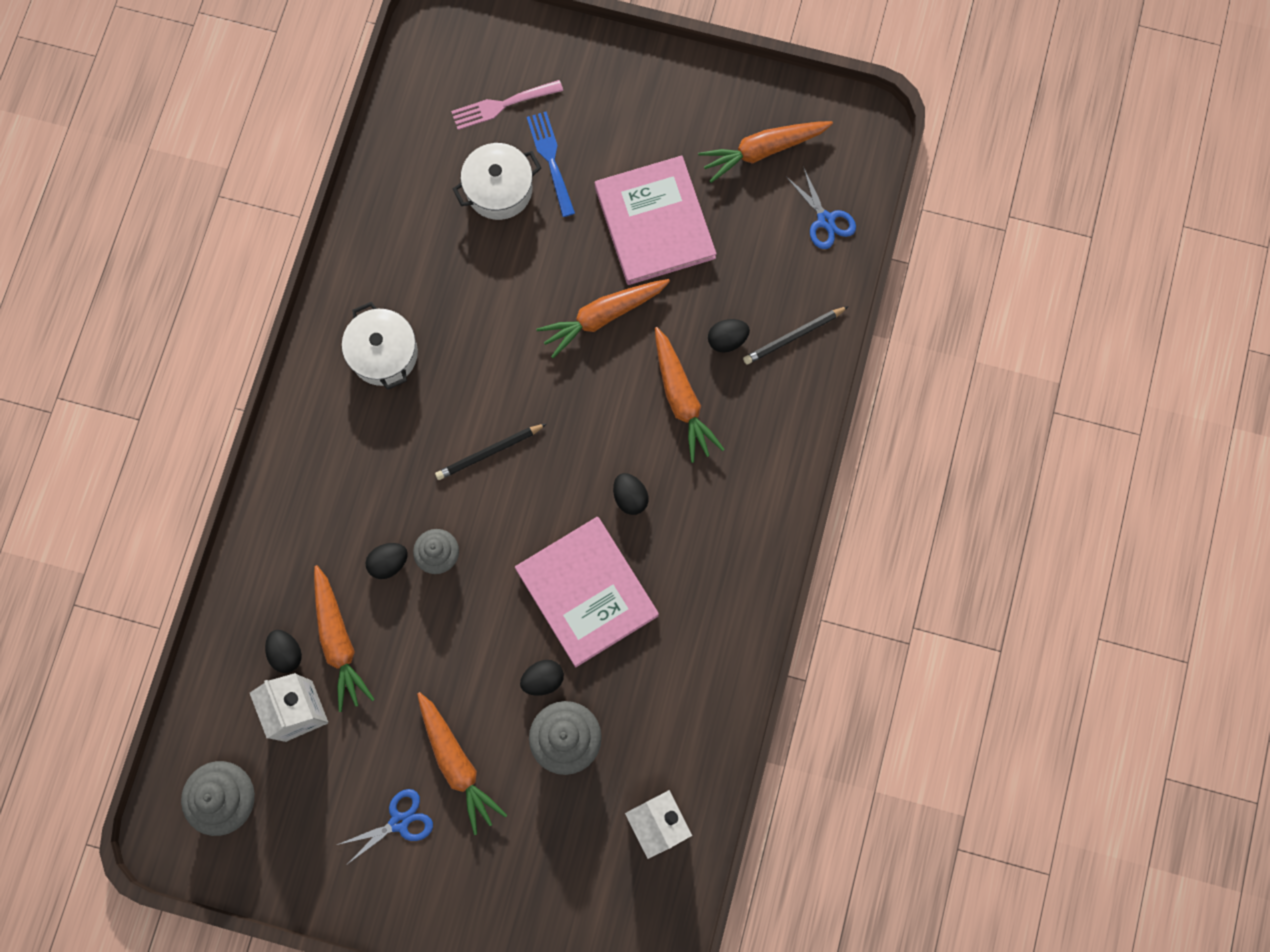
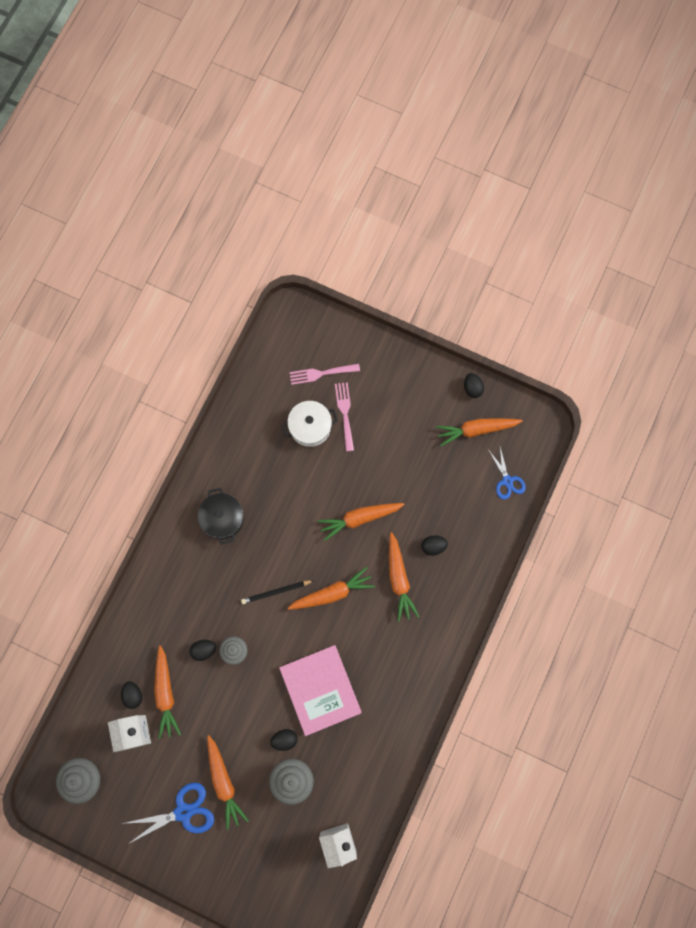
camera: 10 degrees right, 0 degrees up
(384, 354) = (222, 518): white pot -> black pot
(399, 822) = (183, 812): blue scissors -> blue scissors, size x1.54
(550, 159) = (345, 413): blue fork -> pink fork
(579, 439) = (332, 593): none -> orange carrot
(630, 497) = (357, 635): black egg -> black egg (472, 388)
(655, 222) = (402, 464): pink book -> none
(794, 336) = (474, 551): black pencil -> none

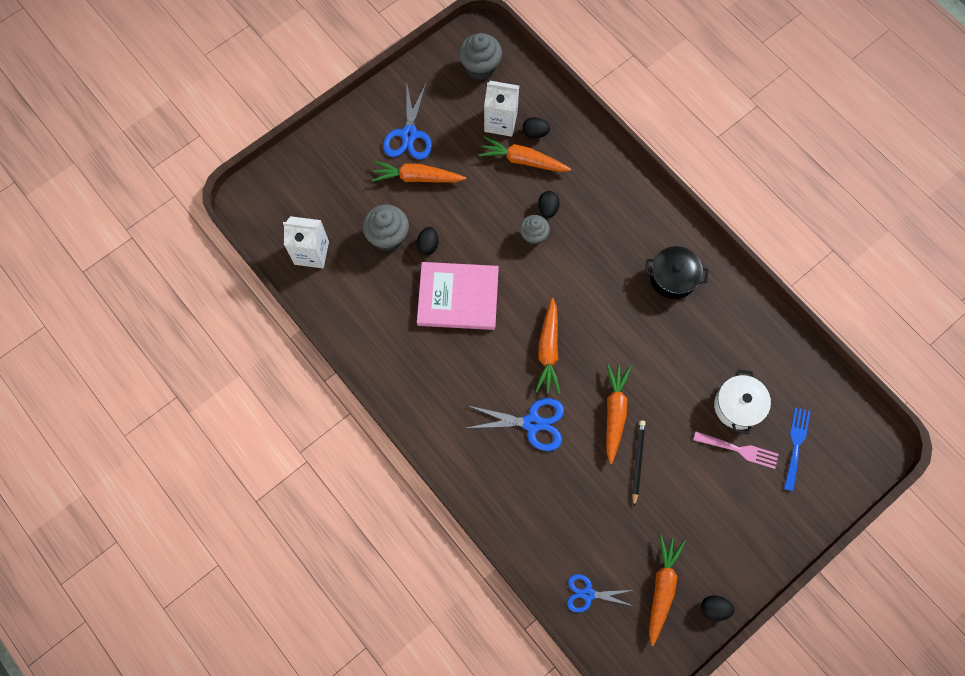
camera: 115 degrees right, 5 degrees down
(276, 592) = (574, 297): black pencil -> black pencil (638, 461)
(321, 373) = (796, 445): pink fork -> blue fork
(399, 579) = (532, 423): orange carrot -> blue scissors
(433, 546) = (550, 475): black egg -> none

